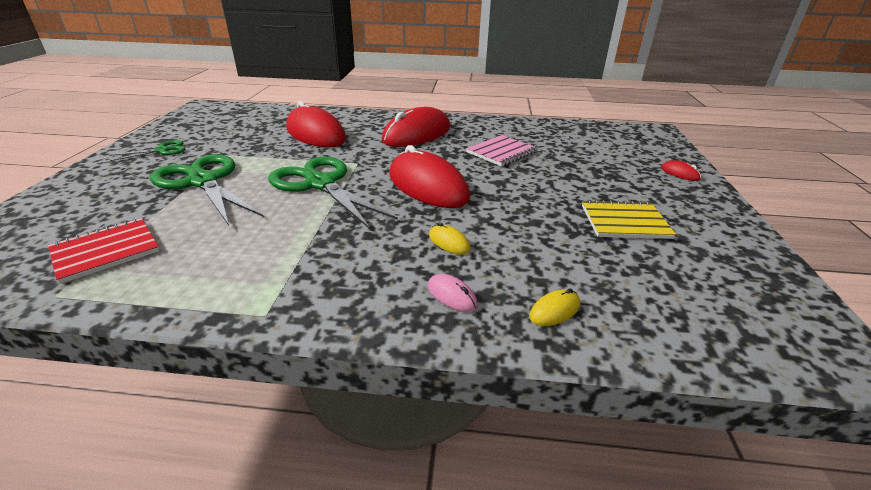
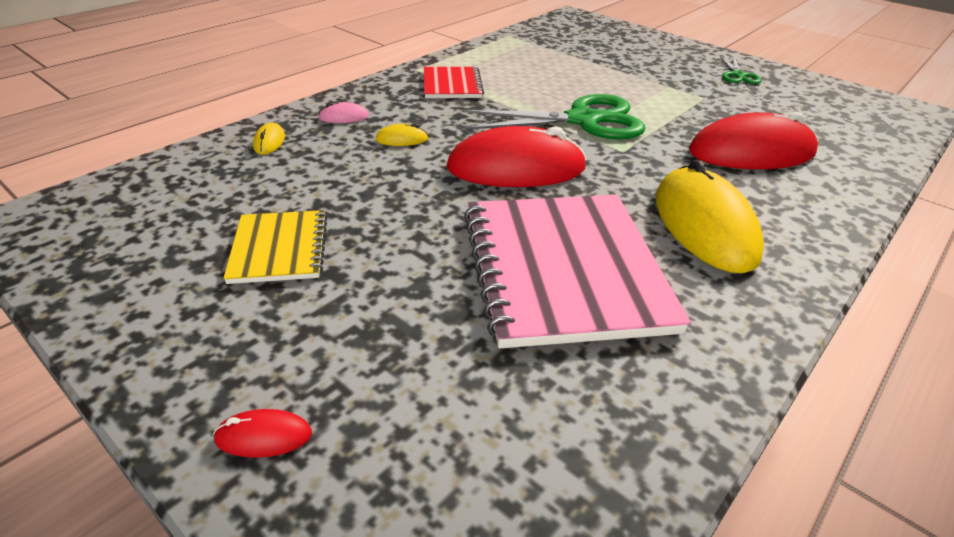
camera: 125 degrees right, 5 degrees up
(106, 251) = (547, 46): red notebook -> red notebook (452, 85)
(203, 182) = (638, 80): green scissors -> none
(417, 134) = (704, 225): red mouse -> yellow mouse
(501, 152) = (563, 269): pink notebook -> pink notebook, size x1.95
(624, 222) = (279, 249): yellow notebook -> yellow notebook turned 45 degrees counterclockwise

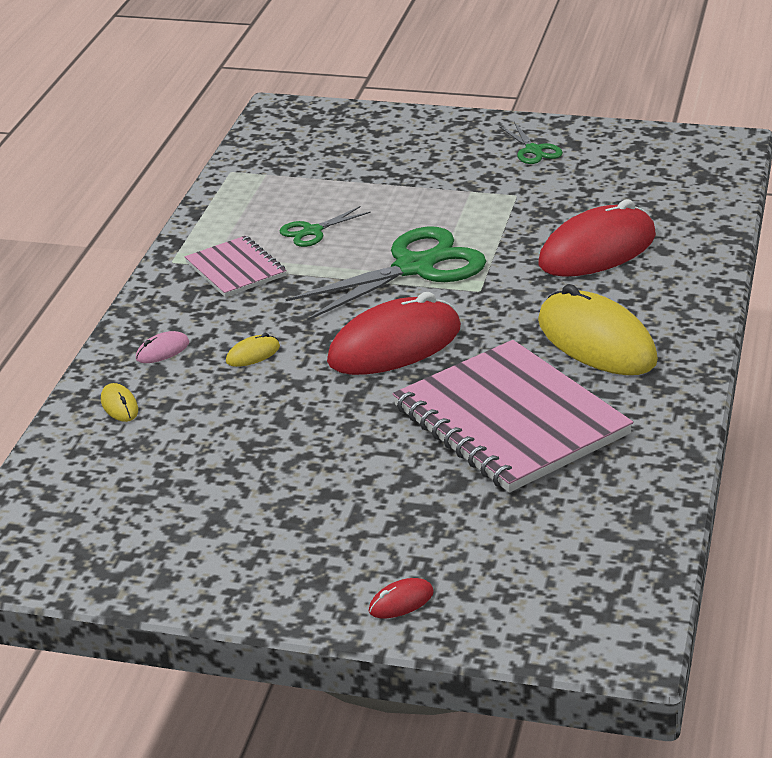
camera: 25 degrees left, 5 degrees down
(279, 249) = (261, 493): yellow notebook -> none
(452, 85) = (236, 269): red notebook -> pink notebook
(528, 78) = (312, 231): none -> green scissors

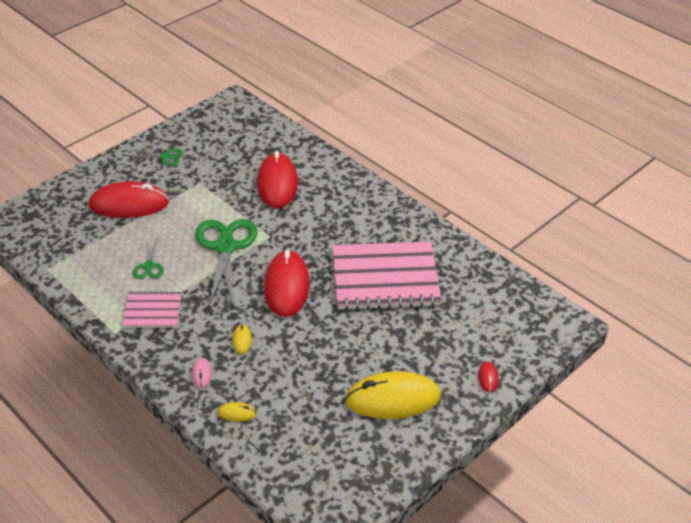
camera: 60 degrees left, 10 degrees up
(409, 168) = (129, 204): none -> red mouse
(596, 341) = (350, 222): yellow mouse -> yellow mouse (393, 399)

